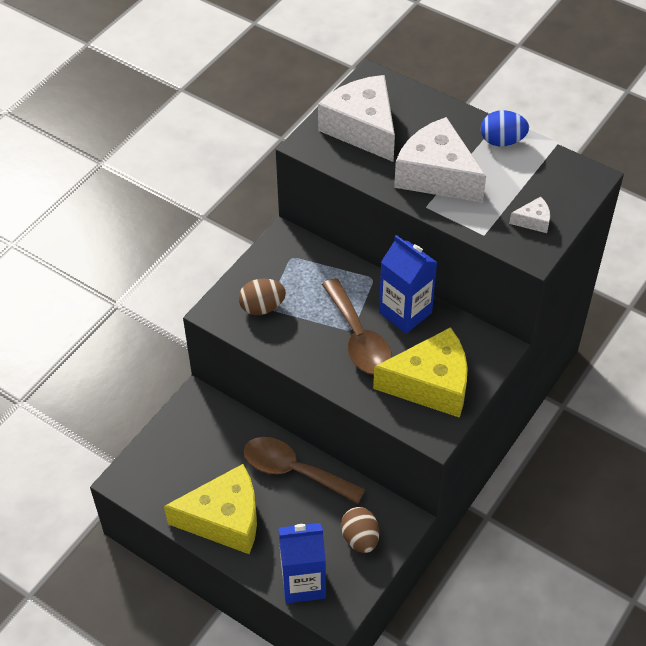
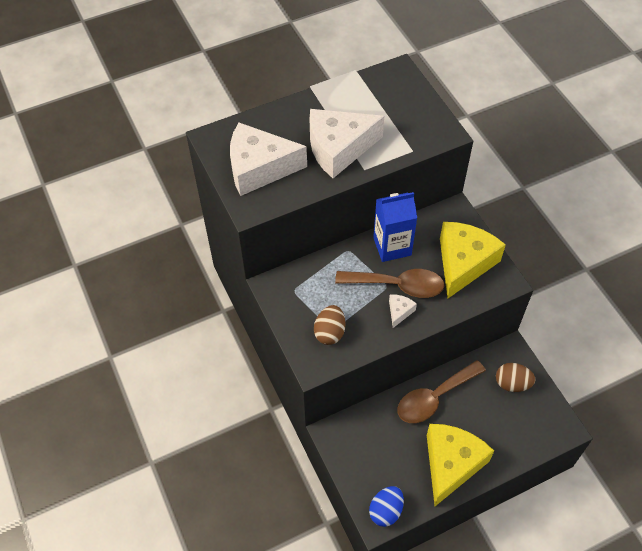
camera: 60 degrees left, 5 degrees up
(303, 582) = (530, 437): blue carton -> none
(502, 141) = (332, 97): blue egg -> blue egg (386, 511)
(533, 221) = (418, 119): white cheese -> white cheese (399, 311)

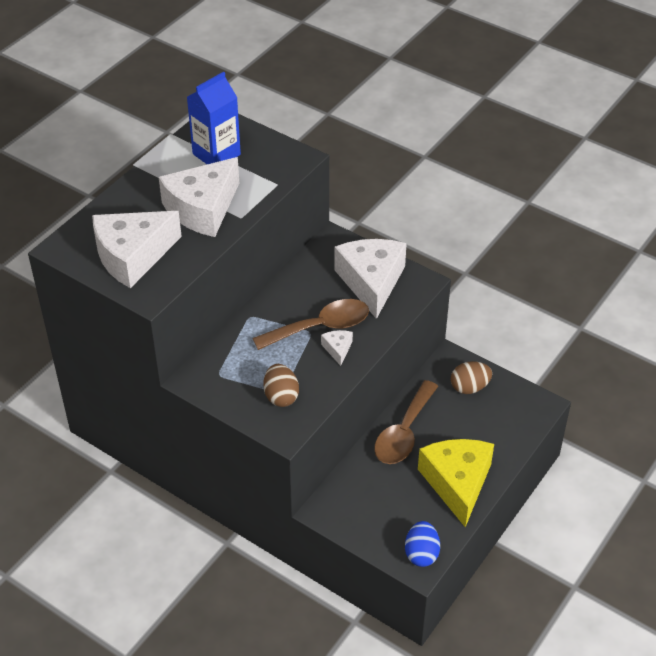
camera: 30 degrees left, 10 degrees down
(392, 246) = (292, 295): blue carton -> blue carton (216, 154)
(463, 263) = (371, 282): yellow cheese -> white cheese

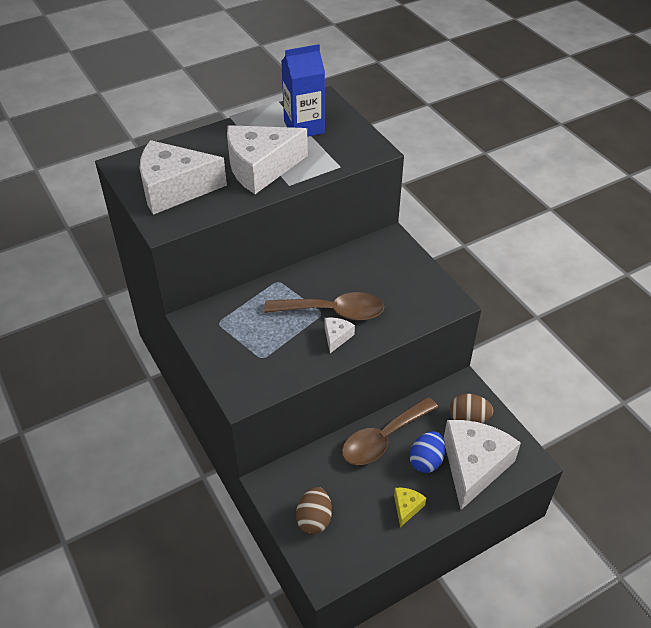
camera: 25 degrees right, 0 degrees up
(281, 396) = (259, 361): brown egg -> brown egg (314, 519)
(371, 282) = (404, 287): white cheese -> white cheese (473, 466)
(421, 553) = (334, 564): blue egg -> blue egg (426, 461)
(457, 483) = (406, 507): yellow cheese -> yellow cheese, size x0.42

